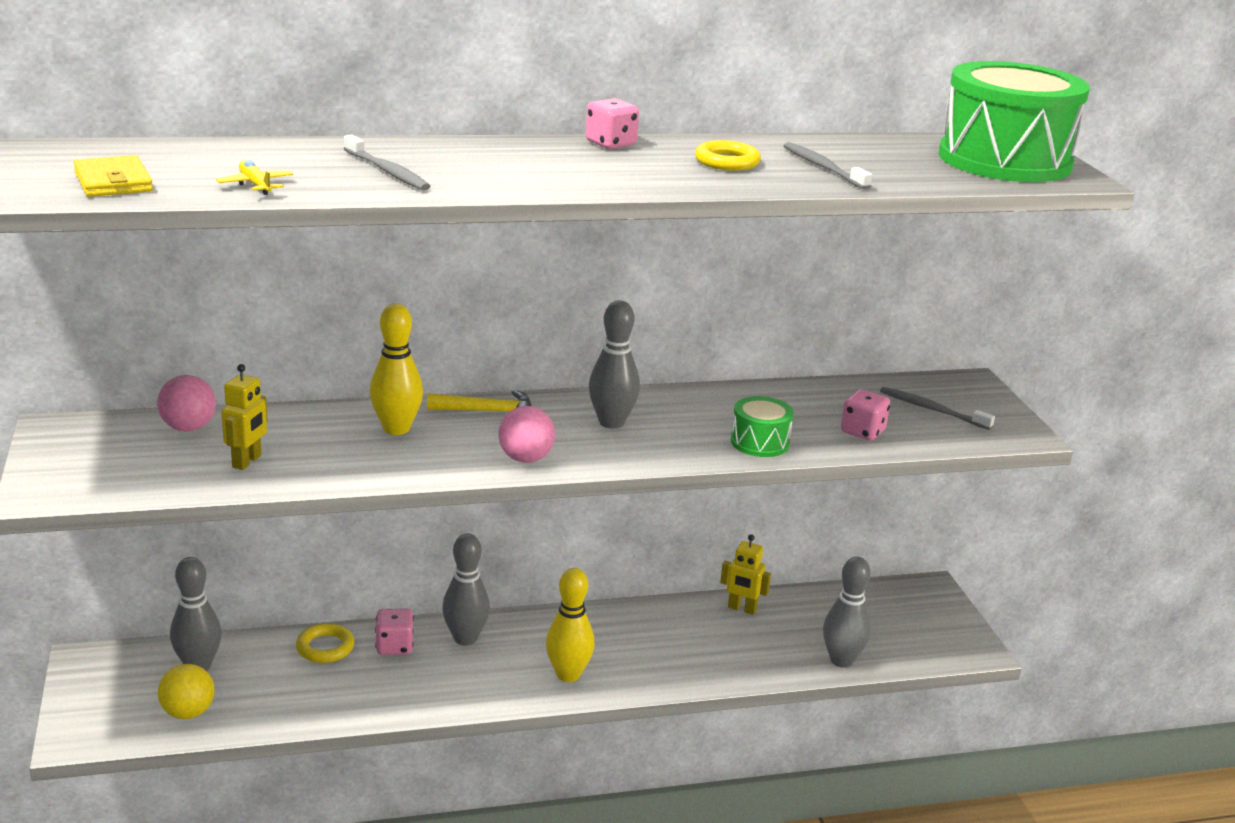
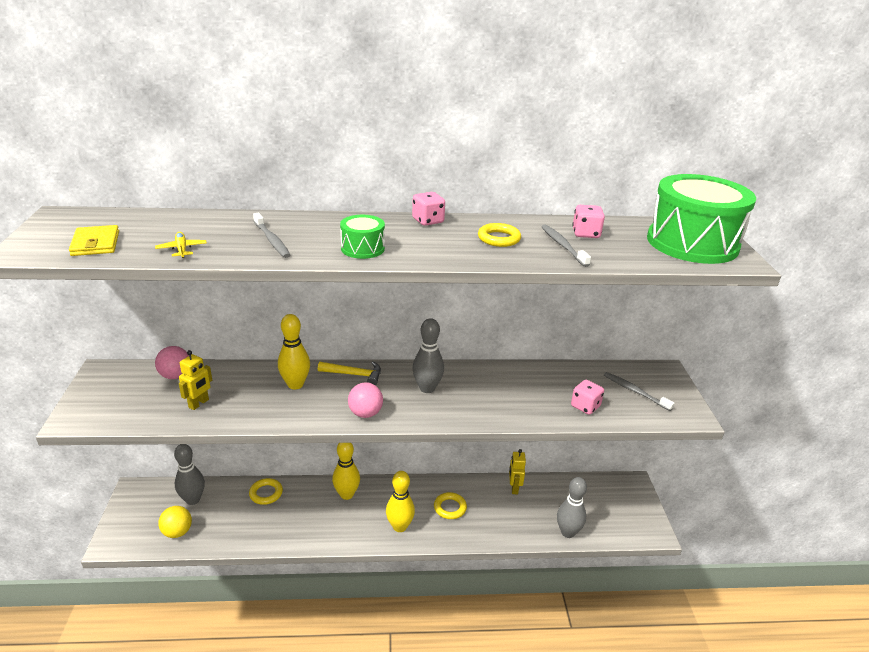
camera: 10 degrees right, 5 degrees up
(394, 646) = (305, 496): pink dice -> pink dice (586, 234)
(465, 638) = (346, 494): grey bowling pin -> yellow bowling pin
(644, 643) = (450, 508): none -> yellow ring
(742, 609) = (514, 488): yellow robot -> yellow robot turned 60 degrees clockwise
(759, 442) = (516, 410): green drum -> green drum (362, 248)

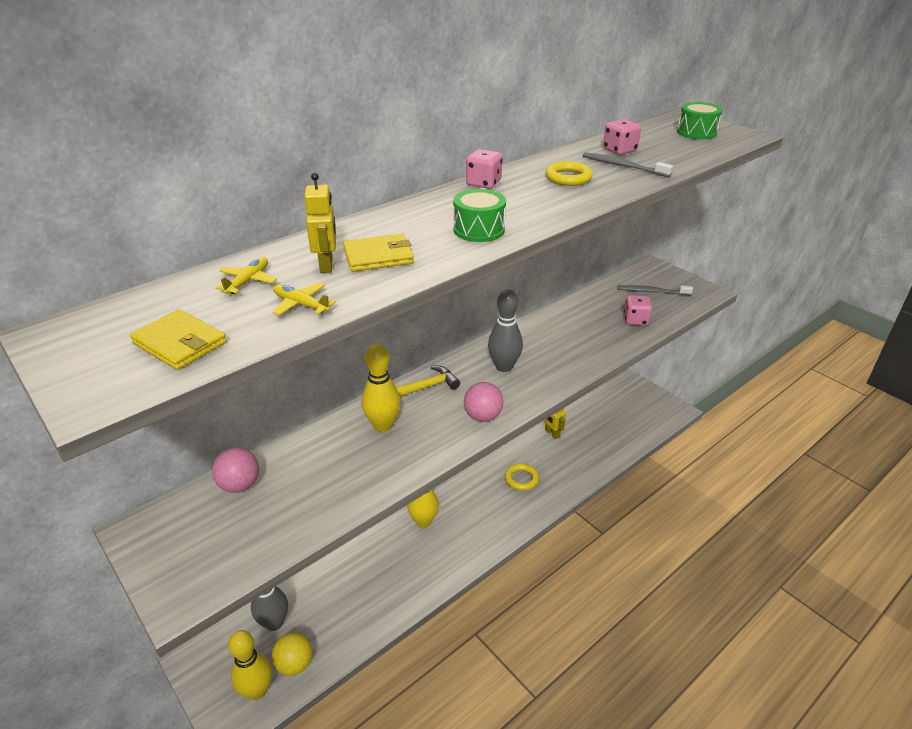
camera: 35 degrees left, 5 degrees up
(181, 226) = (248, 281): none -> yellow plane
(199, 403) = (309, 498): yellow robot -> yellow robot (327, 265)
(266, 493) = (345, 568): yellow ring -> none
(272, 240) = (378, 256): grey toothbrush -> yellow wallet
(399, 526) = (499, 520): yellow bowling pin -> yellow bowling pin (257, 690)
(567, 532) = (624, 445): grey bowling pin -> none
(692, 243) = (696, 132): green drum -> green drum, size x0.46

